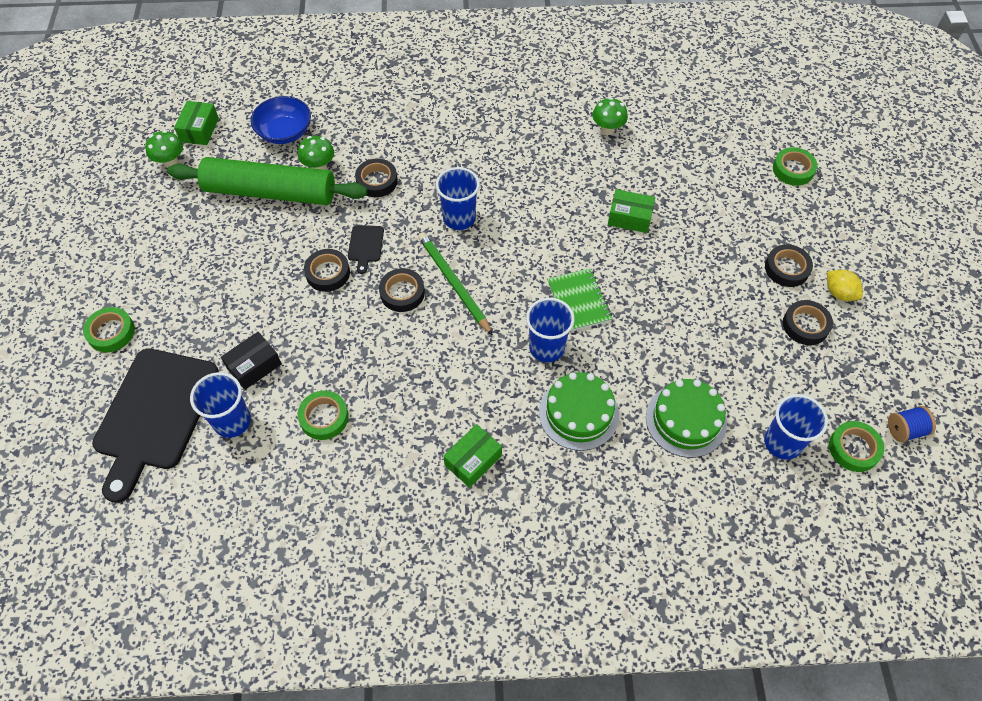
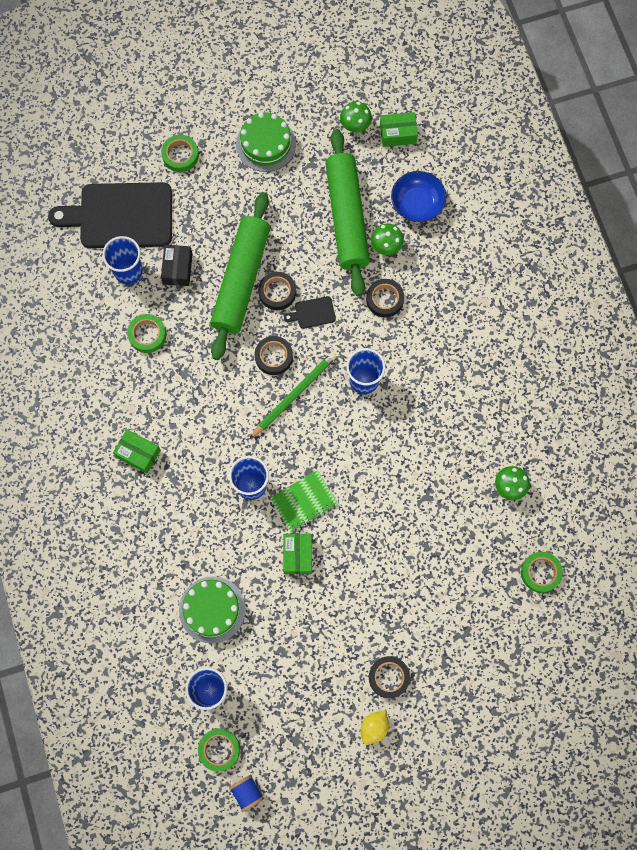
camera: 75 degrees right, 15 degrees up
(254, 366) = (177, 269): black box -> black box turned 60 degrees clockwise
(297, 304) = (241, 280): none -> green rolling pin
(578, 413) = (197, 524): green cake -> green cake (266, 144)
(629, 217) = (407, 527): green box -> green box (297, 555)
(793, 169) = (511, 672): green tape -> green tape (540, 572)
(805, 325) = (331, 699): black tape -> none

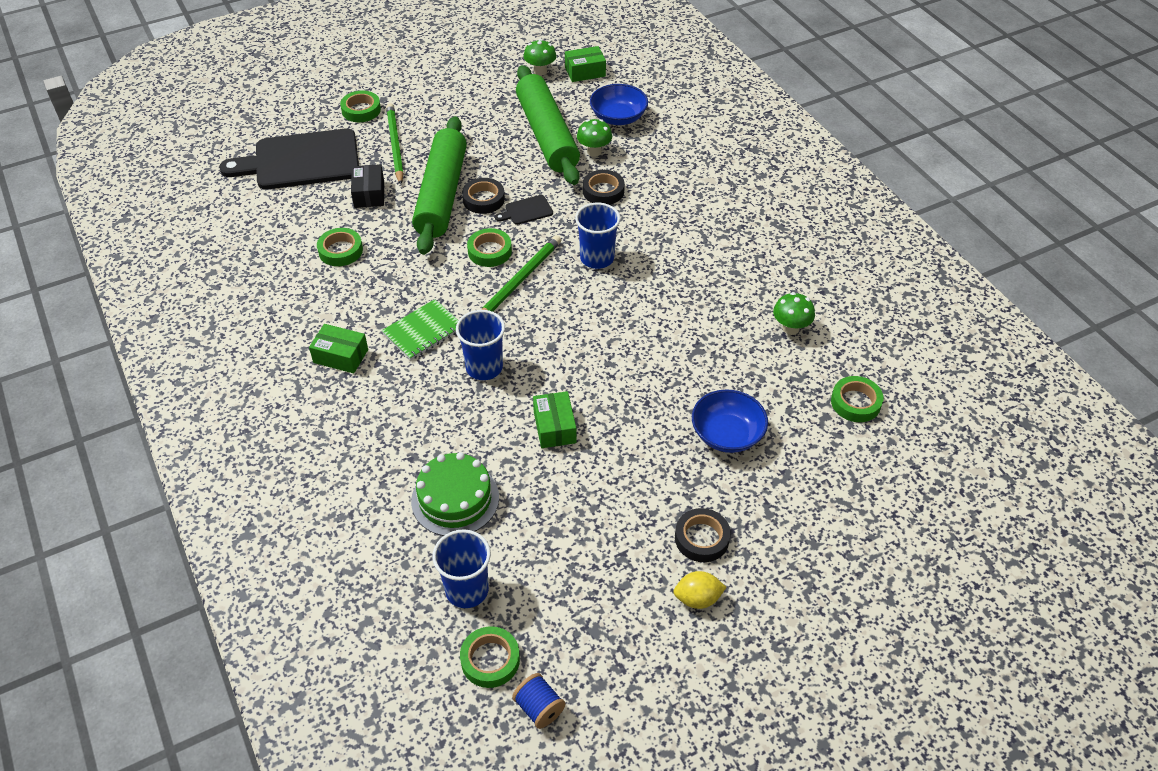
camera: 10 degrees left, 25 degrees down
(128, 271) = (313, 202): blue cup -> none
(206, 209) = (395, 145): none -> green pencil
(266, 144) = (450, 93): green cake -> none
(273, 357) = (489, 251): black tape -> green tape
(304, 501) = (551, 374): green notebook -> green notebook (423, 331)
(374, 727) = (697, 599): yellow lemon -> yellow lemon turned 60 degrees clockwise
(430, 586) = (727, 434): none -> blue bowl

